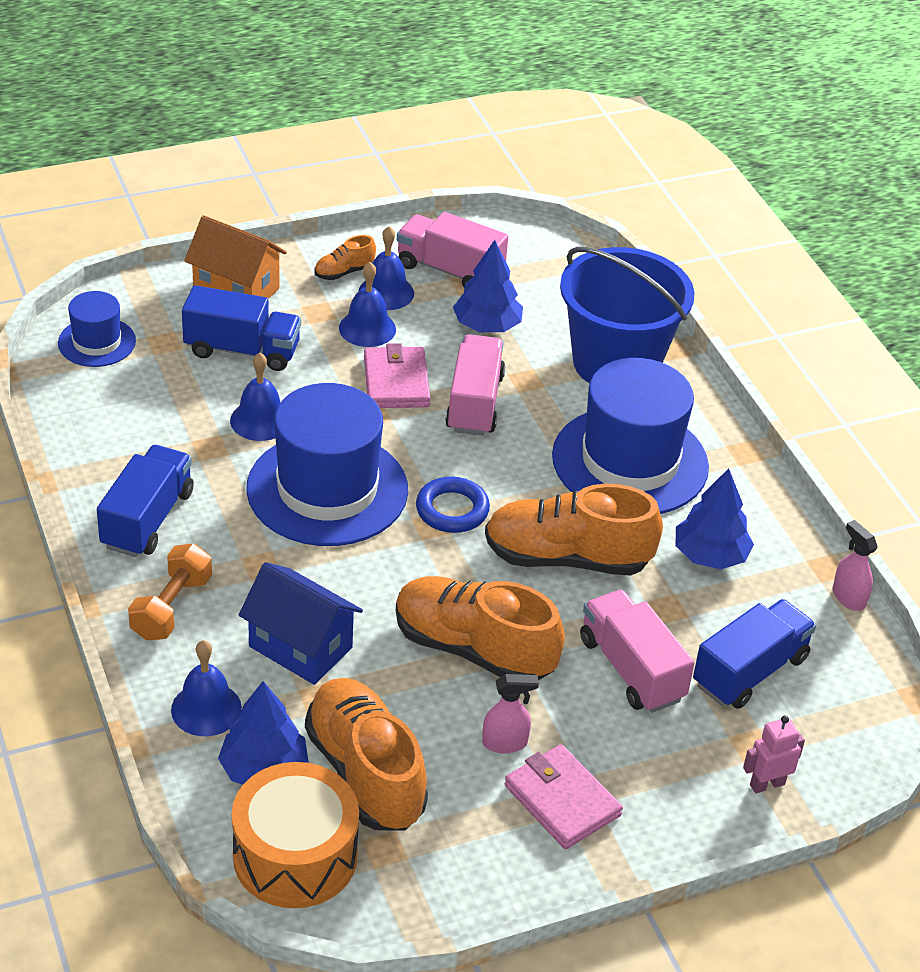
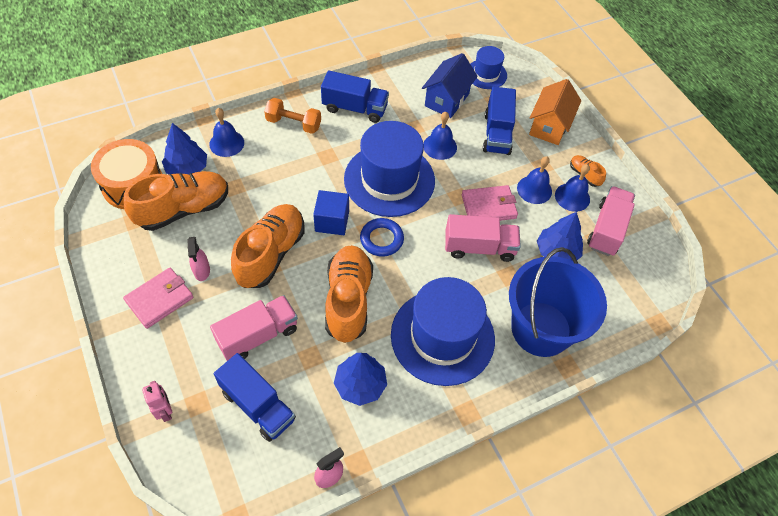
camera: 85 degrees right, 15 degrees up
(300, 647) = (269, 177): blue house -> blue house (447, 100)
(410, 567) = (332, 221): none -> blue cube

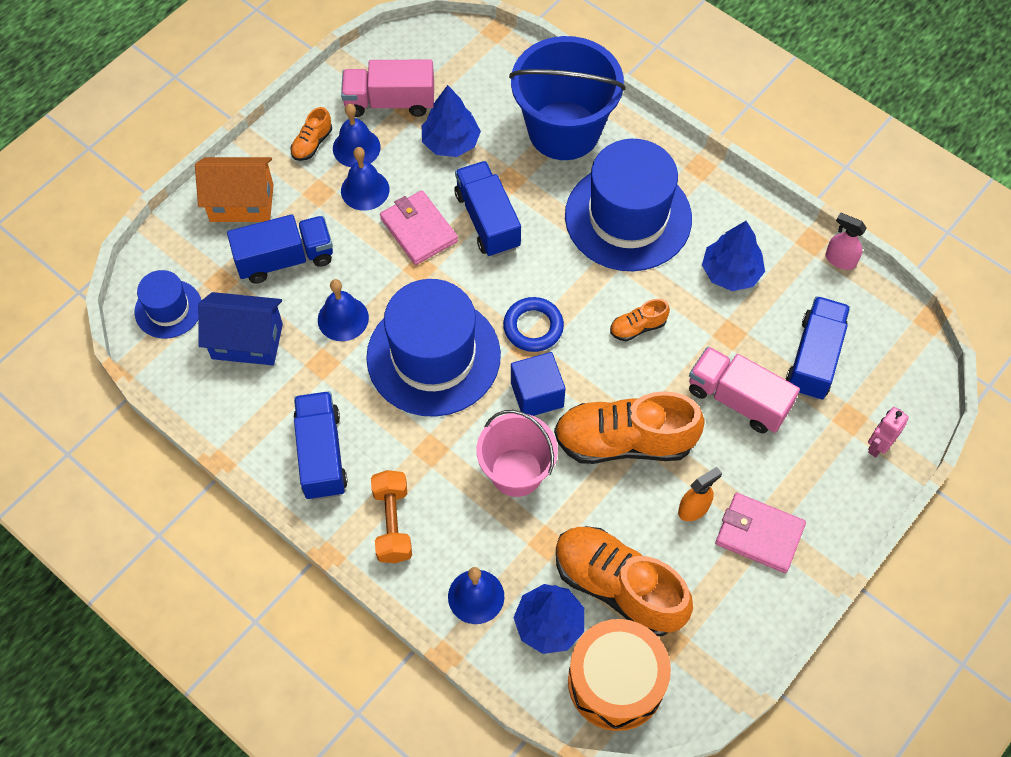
camera: 110 degrees left, 5 degrees up
(202, 271) = (694, 508): pink spray bottle -> orange spray bottle
(287, 190) = (516, 472): none -> pink bucket
(348, 300) = (638, 327): orange shoe -> orange shoe, size x0.45
(479, 247) = (487, 220): pink truck -> blue truck

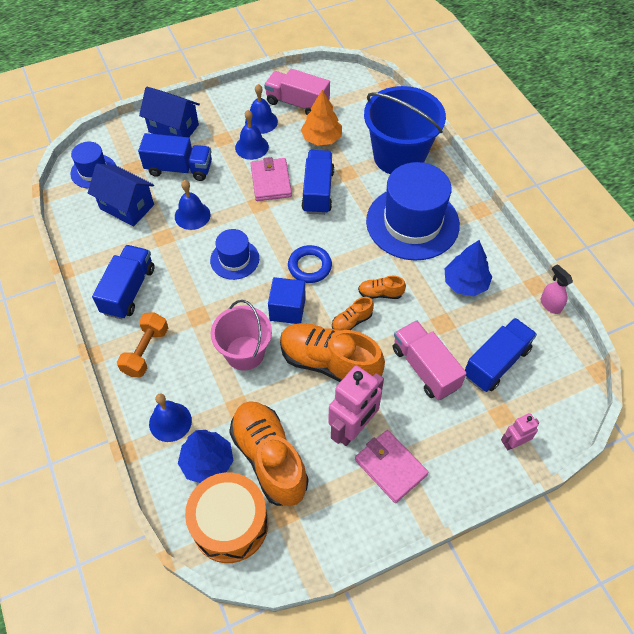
camera: 25 degrees right, 5 degrees down
(242, 203) = (173, 128): orange house -> blue house
(312, 144) = (236, 110): orange shoe -> orange shoe (351, 321)
(433, 356) = (234, 259): blue hat -> blue hat, size x0.51
(450, 142) = (321, 138): blue tree -> orange tree
(694, 508) = (353, 428): orange spray bottle -> pink robot

